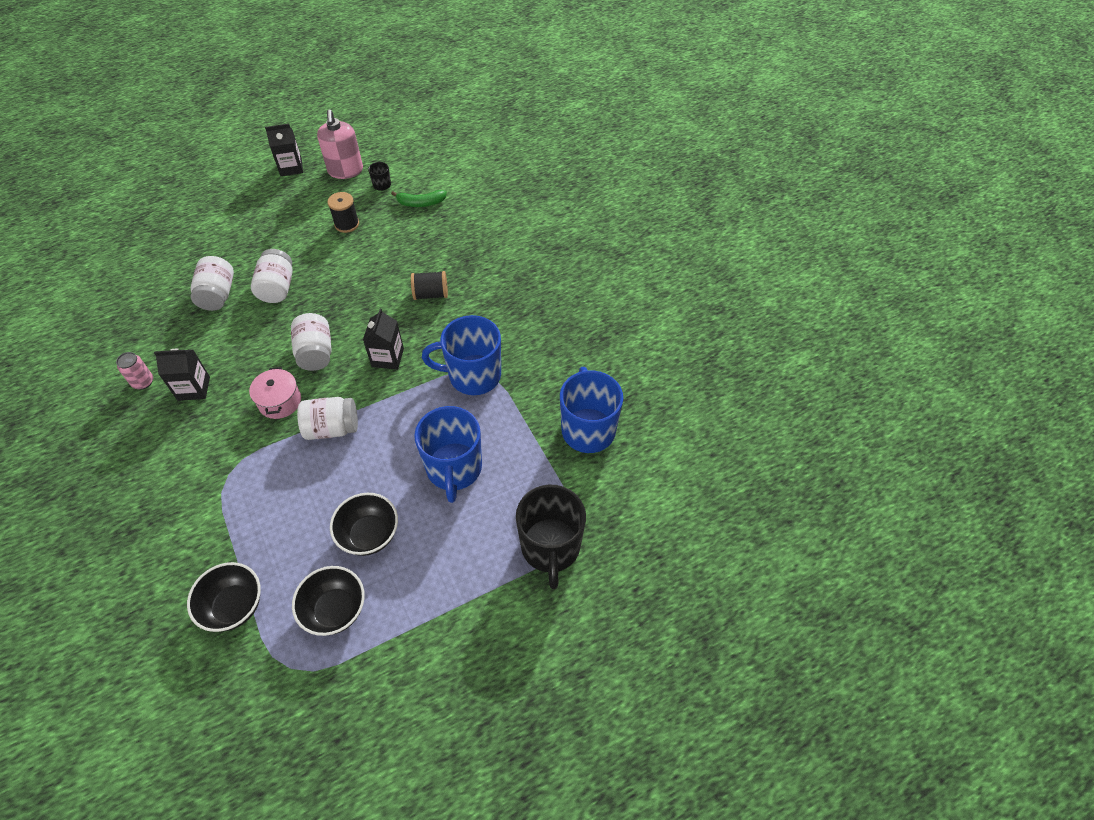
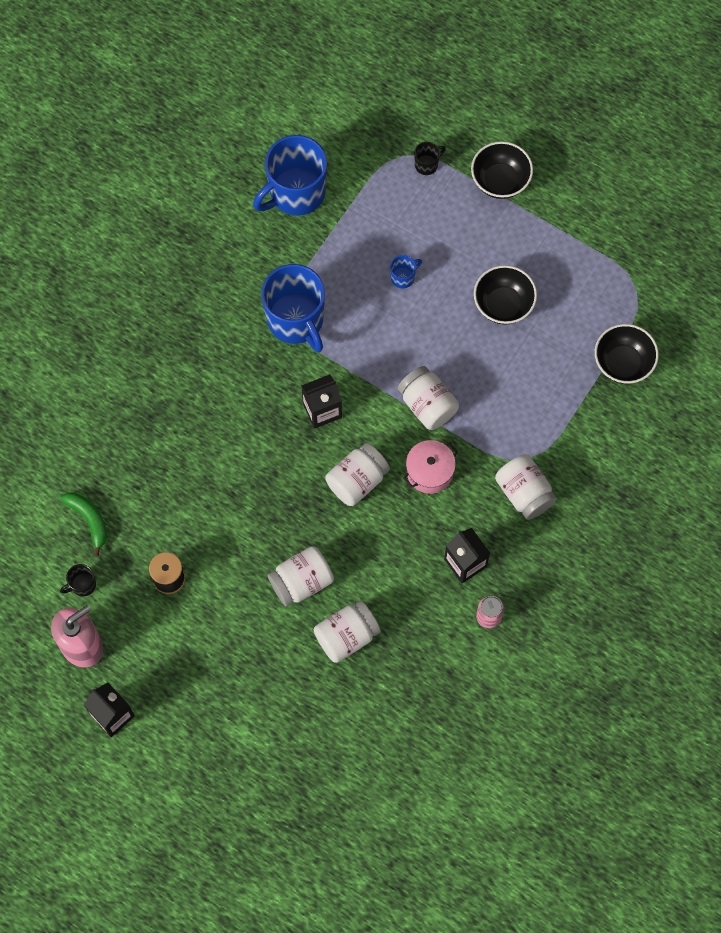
camera: 120 degrees left, 15 degrees up
(203, 457) = (524, 493): none -> white jar
(335, 610) = (577, 288): black bowl -> black bowl (500, 181)
(431, 294) = (219, 422): black spool -> none
(454, 469) = (403, 277): blue mug -> blue mug, size x0.42
(550, 548) = (427, 164): black mug -> black mug, size x0.42

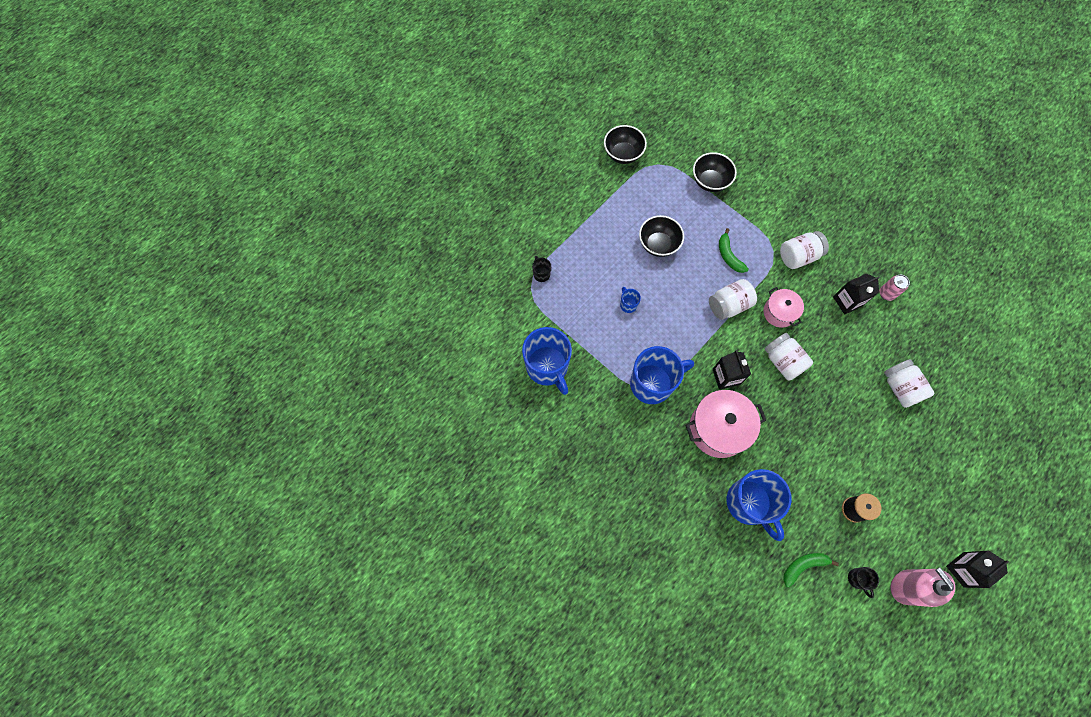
camera: 80 degrees left, 0 degrees up
(157, 451) = (749, 504): none -> blue mug
(248, 406) = (718, 429): none -> pink pot
(301, 582) = (858, 412): white jar -> none
(500, 181) = (563, 230): black bowl -> black bowl (623, 154)
(505, 399) = (729, 256): none -> green banana

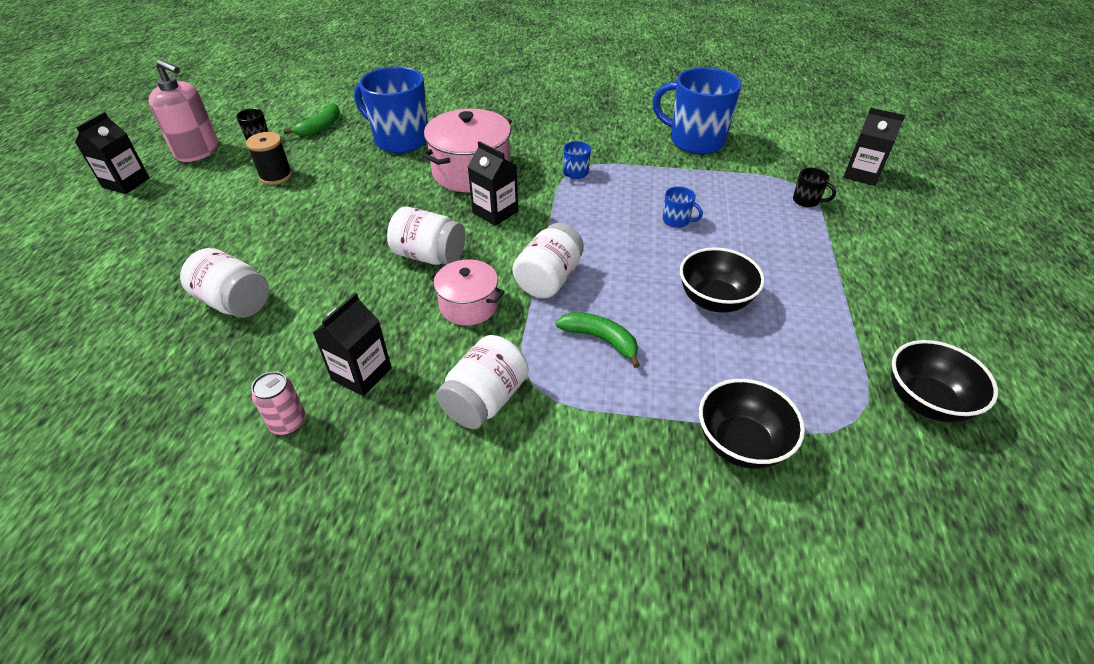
camera: 145 degrees right, 25 degrees down
(484, 273) = (861, 174): none -> black carton
(652, 383) = (575, 173): blue mug -> blue mug, size x0.42

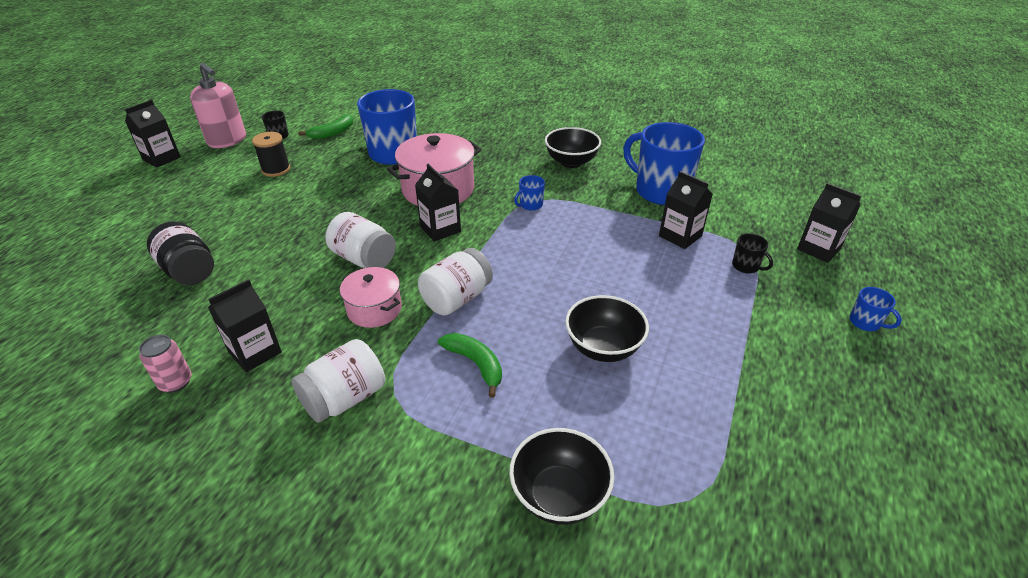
camera: 15 degrees right, 5 degrees down
(234, 302) = (189, 271): white jar -> black jar
(676, 221) = (604, 264): blue mug -> blue mug (865, 322)
(734, 182) = (680, 236): none -> black carton
(925, 401) = (776, 497): black bowl -> black bowl (571, 162)

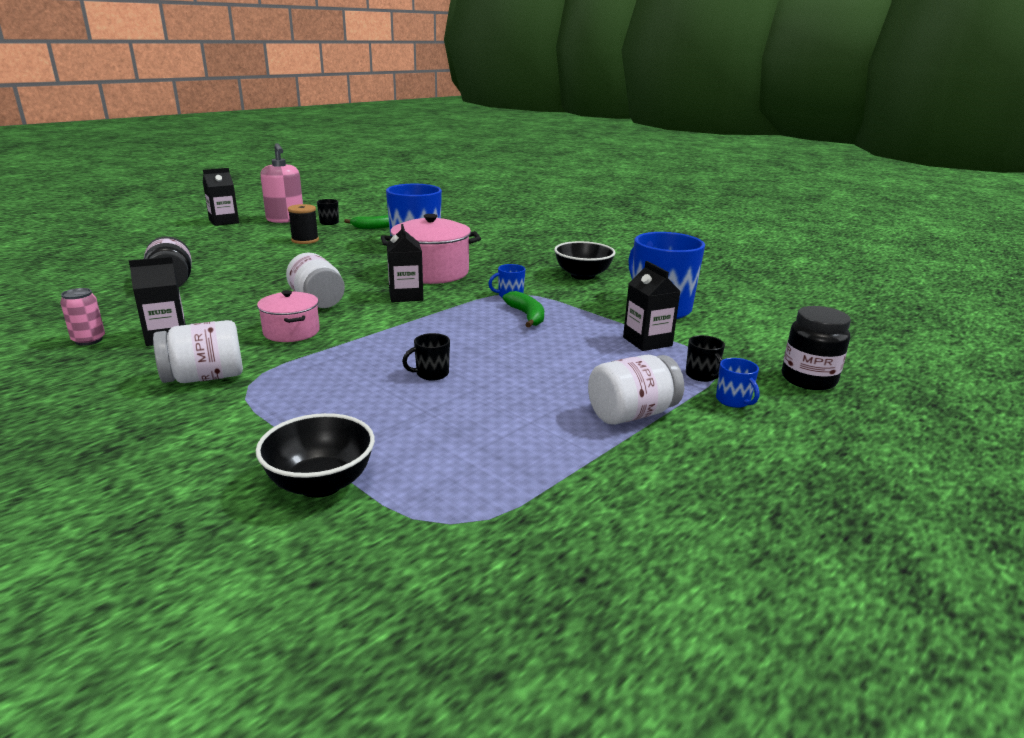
camera: 20 degrees right, 15 degrees down
(457, 299) = (371, 339): white jar -> white jar (632, 414)
(475, 364) = (341, 382): green banana -> green banana (527, 316)
(543, 329) = (431, 374): none -> black mug
(603, 348) = (477, 399): black bowl -> none
(818, 249) = (808, 380): black carton -> black jar
(865, 322) = (811, 445): blue mug -> blue mug (733, 401)

